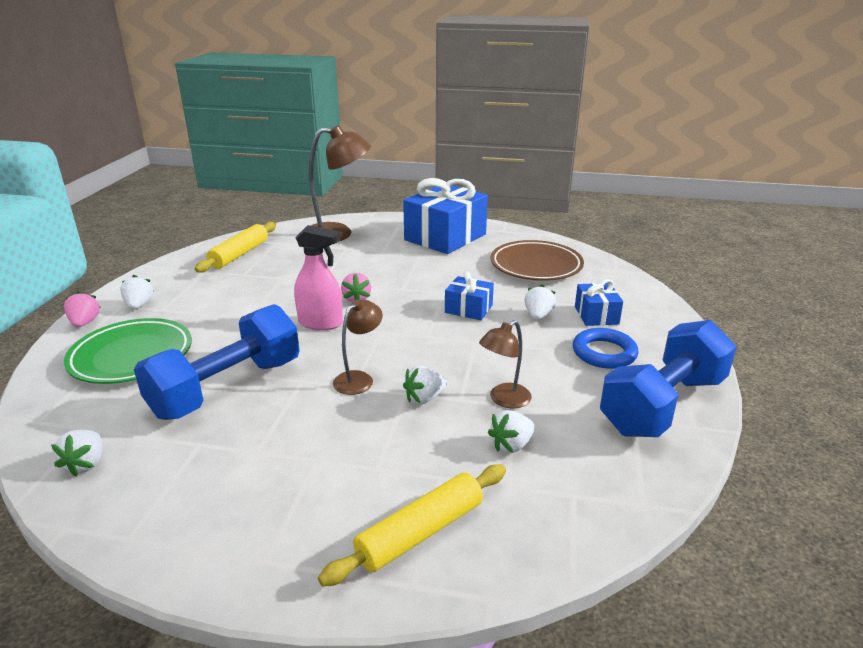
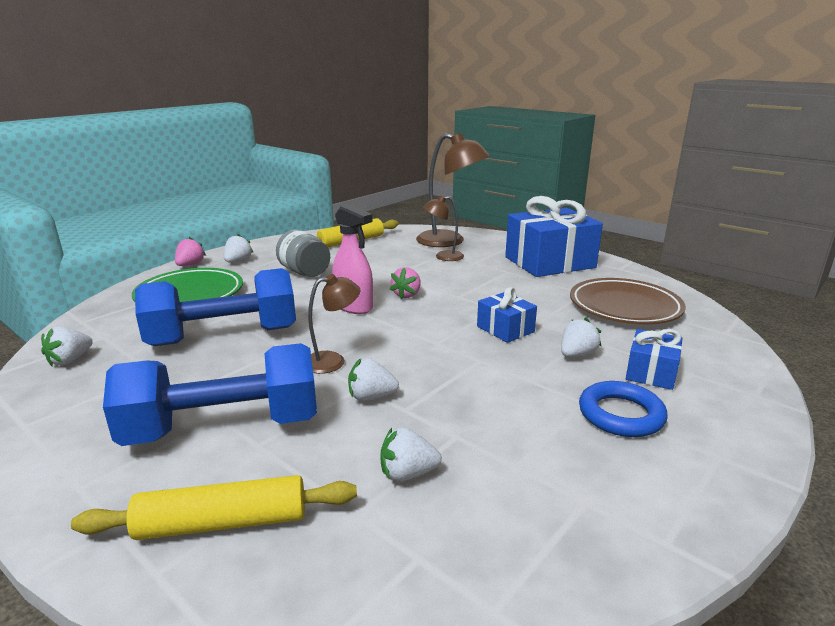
camera: 30 degrees right, 5 degrees down
(230, 300) = (304, 272): none -> grey jar
(504, 400) = (449, 425): brown lamp -> brown lamp (443, 257)
(663, 405) = (645, 499): blue dumbbell -> blue dumbbell (223, 427)

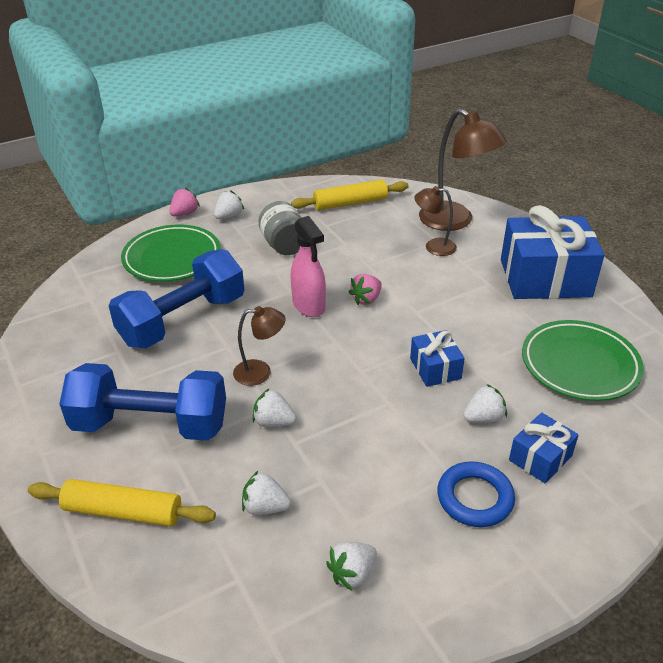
camera: 20 degrees right, 15 degrees up
(70, 360) = (60, 322): white strawberry -> white strawberry (352, 573)
(223, 336) = (183, 320): blue dumbbell -> blue dumbbell turned 45 degrees counterclockwise
(624, 307) = (579, 365): brown plate -> green plate

